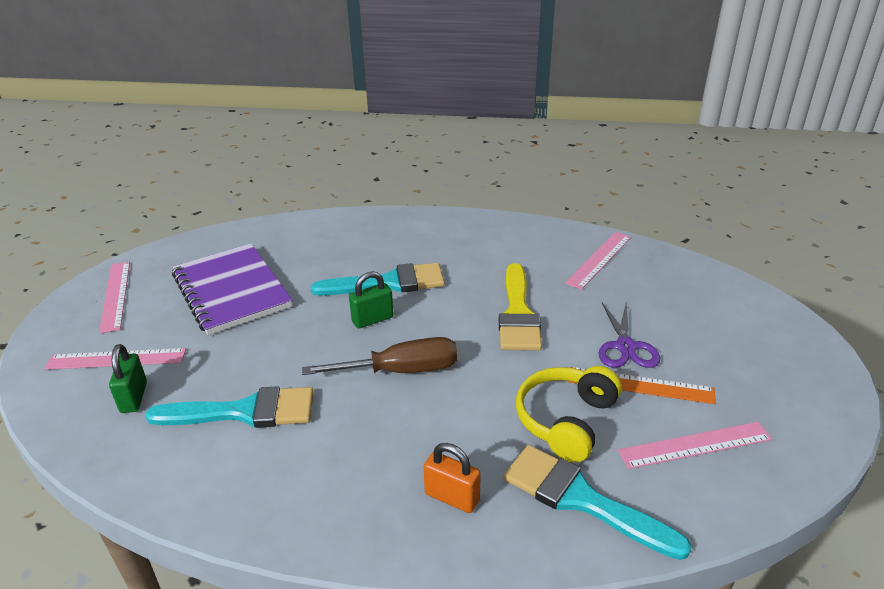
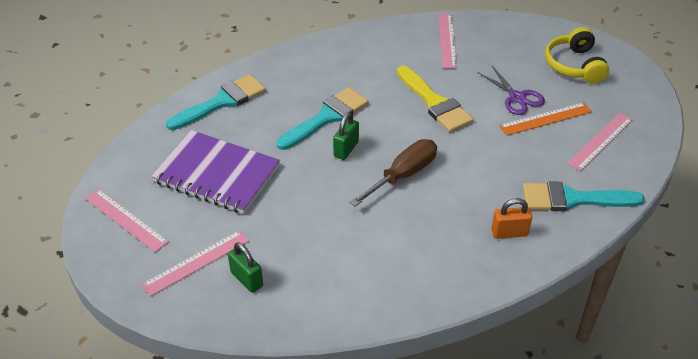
camera: 35 degrees left, 10 degrees up
(244, 412) = (335, 249): turquoise brush -> turquoise brush (222, 102)
(566, 420) = (526, 159): yellow headphones -> yellow headphones (574, 65)

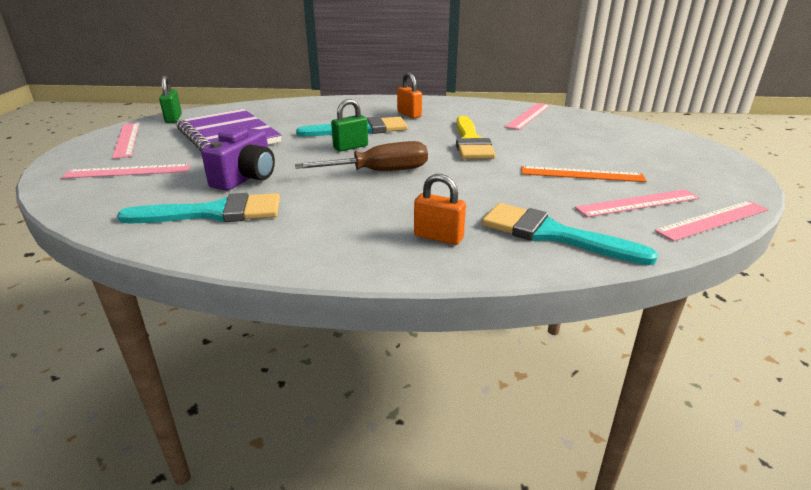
camera: 30 degrees right, 15 degrees down
(222, 102) = (293, 108): turquoise brush -> turquoise brush (214, 213)
(247, 279) = (143, 191): green padlock -> green padlock (173, 118)
(308, 227) = (246, 178): none -> purple camera
(344, 75) = (409, 114): none -> orange padlock
(517, 97) = (563, 156): purple scissors -> none
(574, 65) = (654, 151): yellow headphones -> none
(651, 142) = (713, 220): none -> pink ruler

